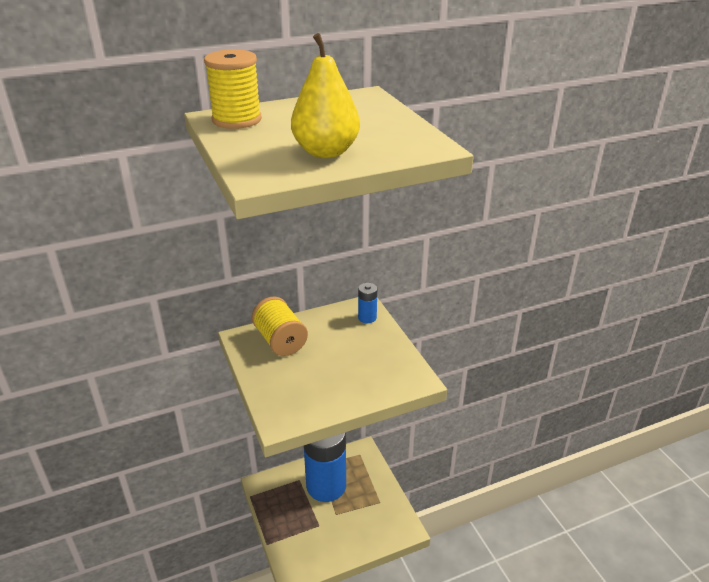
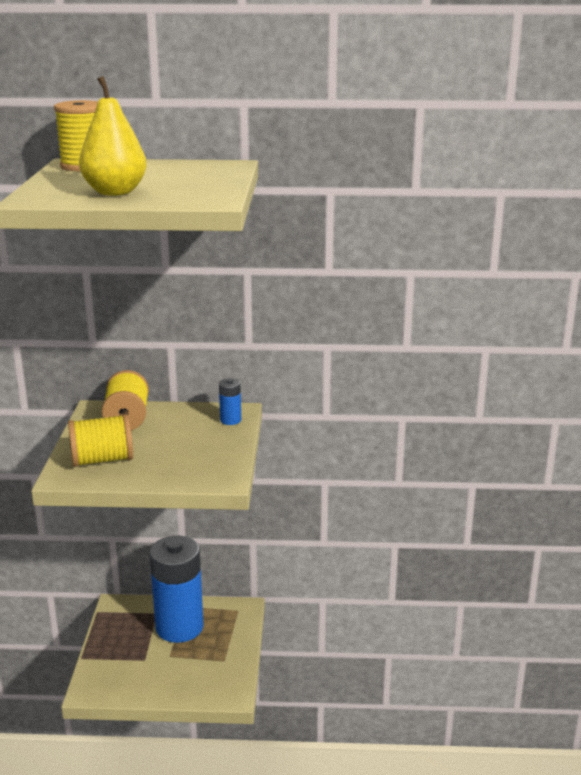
camera: 25 degrees right, 10 degrees down
(299, 392) = (102, 460): none -> yellow spool

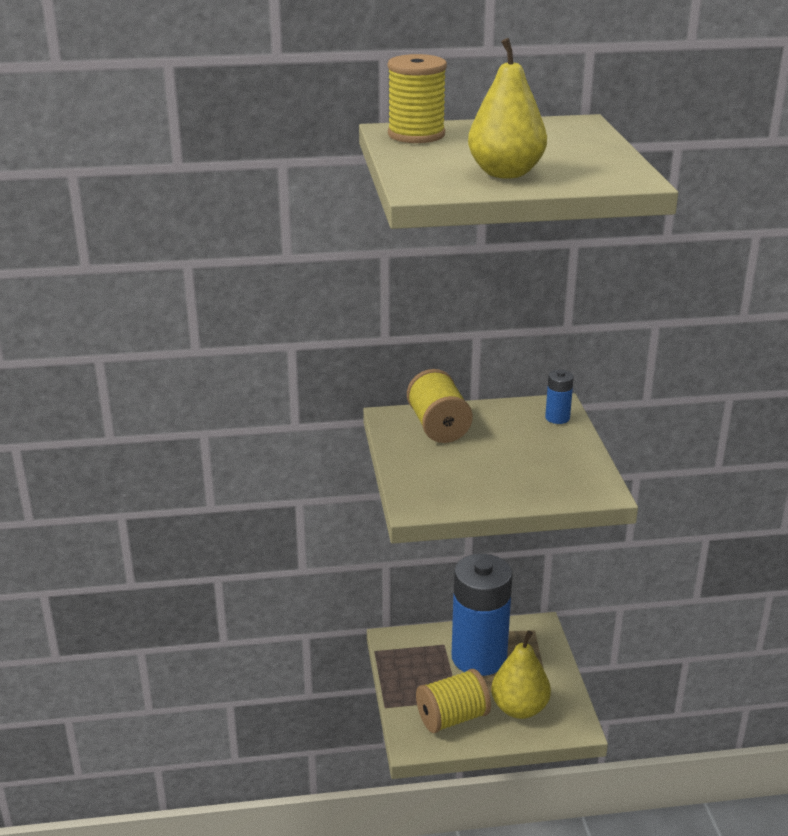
camera: 10 degrees left, 5 degrees up
(102, 460) = (447, 481): yellow spool -> yellow spool (452, 718)
(191, 673) = (519, 708): none -> yellow pear

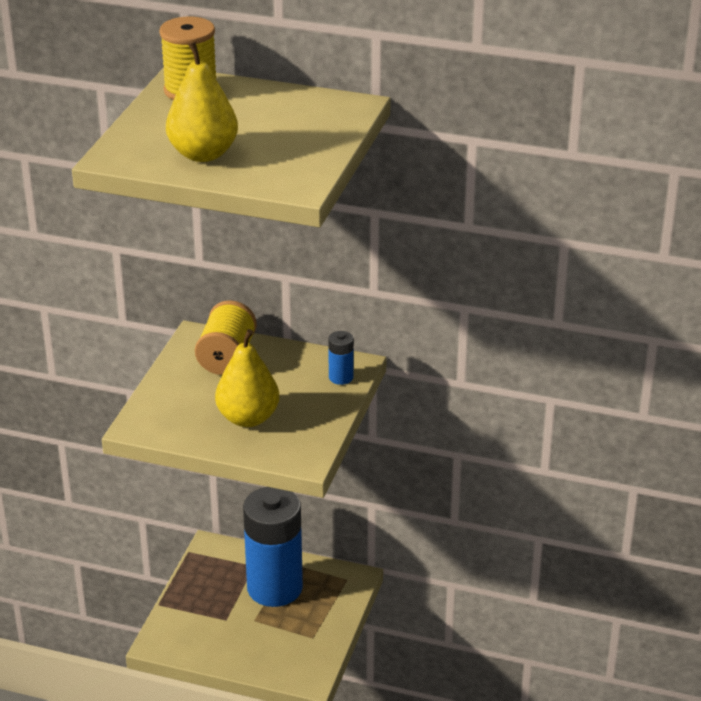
camera: 25 degrees right, 5 degrees up
(452, 718) = (207, 633): yellow spool -> none
(519, 708) = (272, 645): yellow pear -> yellow pear (248, 418)

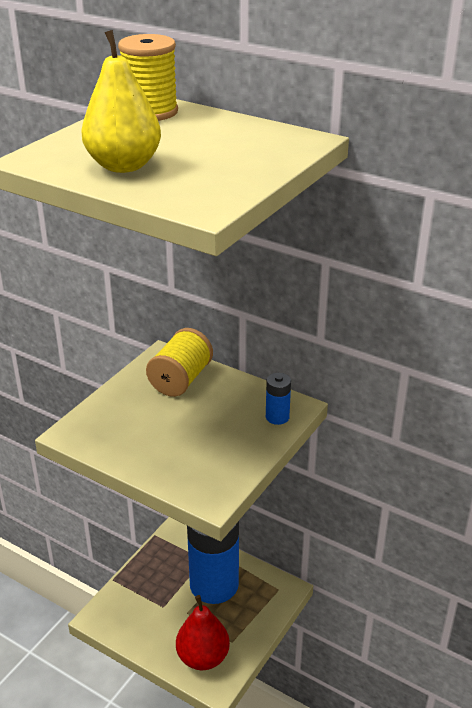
camera: 15 degrees right, 0 degrees up
(248, 418) = (175, 443): yellow pear -> none
(287, 657) = (203, 657): none -> red pear

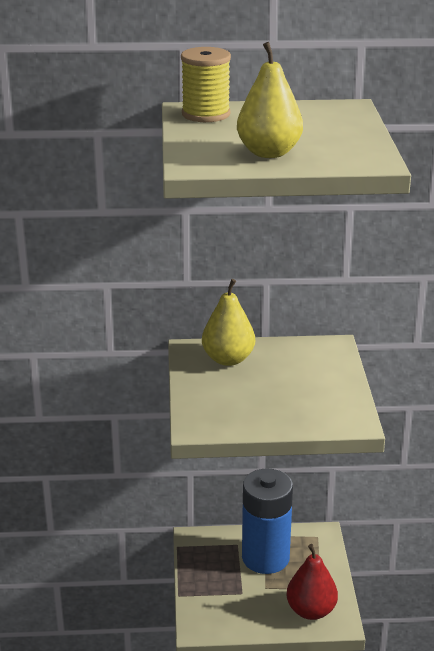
camera: 35 degrees left, 5 degrees down
(181, 379) = (228, 359): yellow spool -> yellow pear
(277, 417) = (332, 356): blue battery -> none

